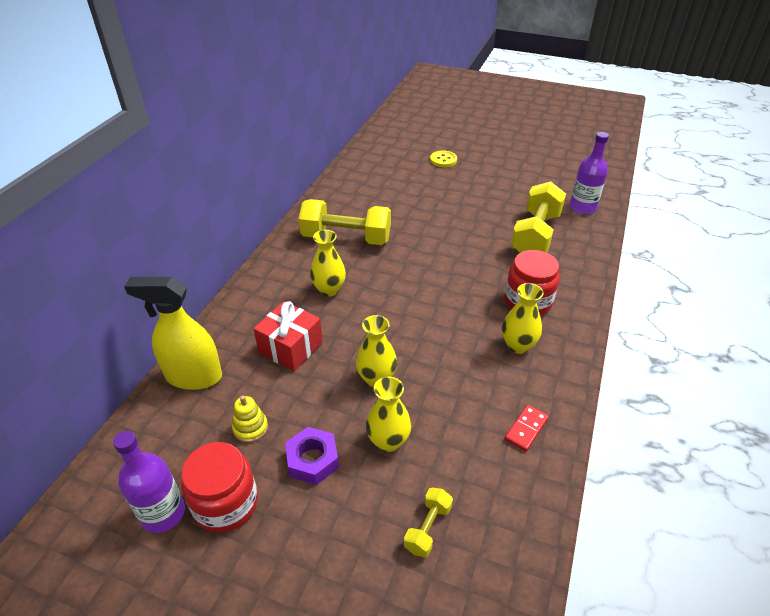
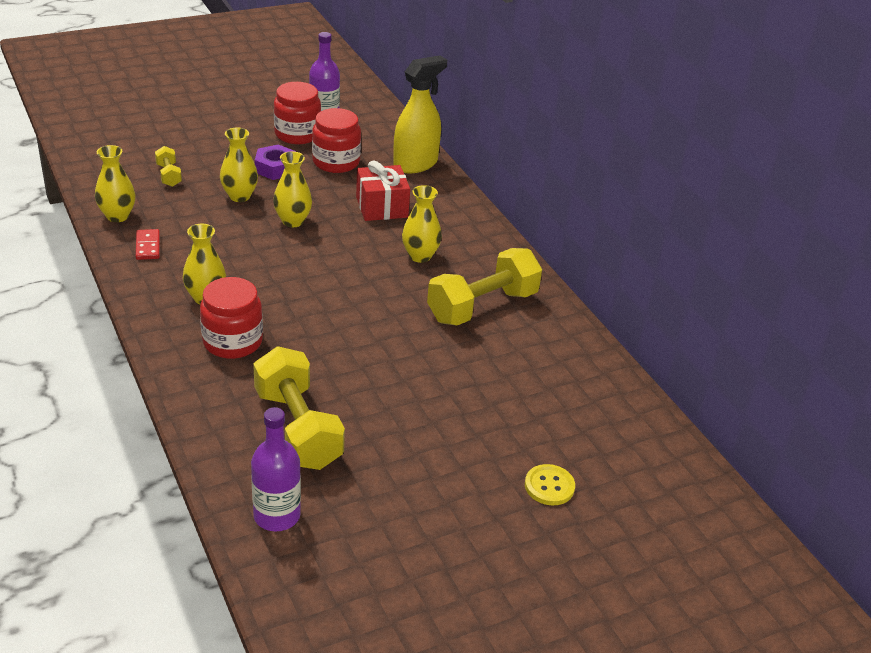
camera: 130 degrees right, 5 degrees down
(250, 428) = (336, 162): yellow stacking toy -> red jar
(529, 493) = (117, 216): none -> yellow vase

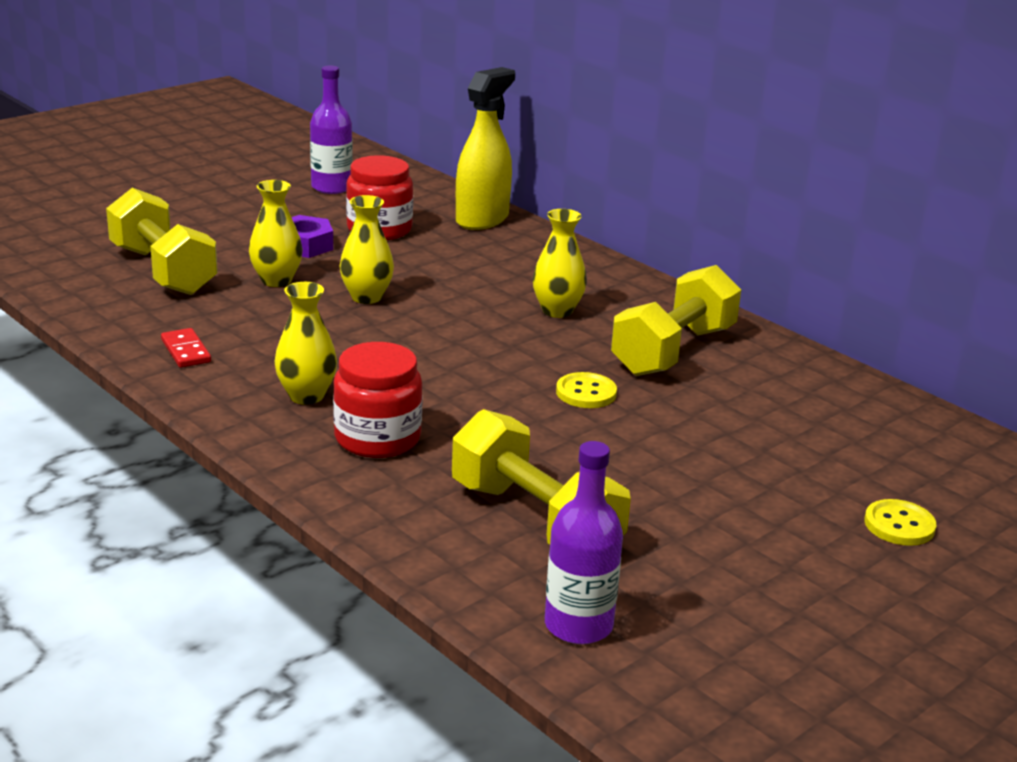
camera: 15 degrees left, 10 degrees down
(117, 216) = (120, 324): yellow vase -> none
(169, 175) = (163, 271): yellow dumbbell -> yellow dumbbell, size x2.12
(297, 134) = (308, 207): red jar -> none
(381, 207) = (471, 267): red gift -> none
(396, 331) = (586, 393): none -> yellow button

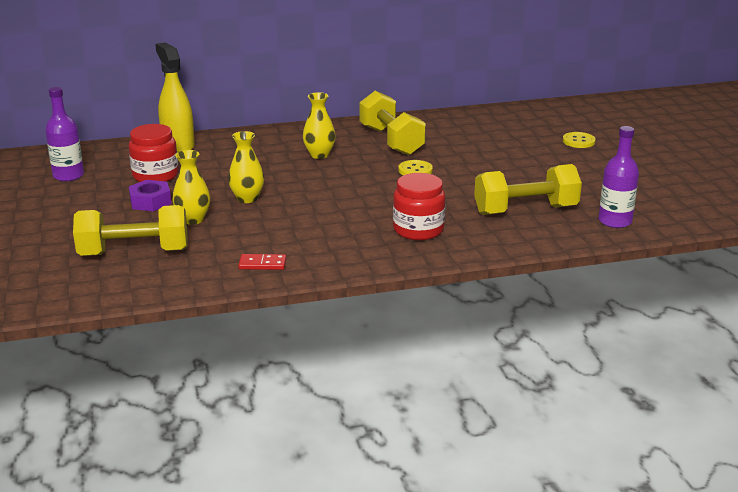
camera: 60 degrees left, 0 degrees up
(306, 396) = (354, 239): yellow vase -> none

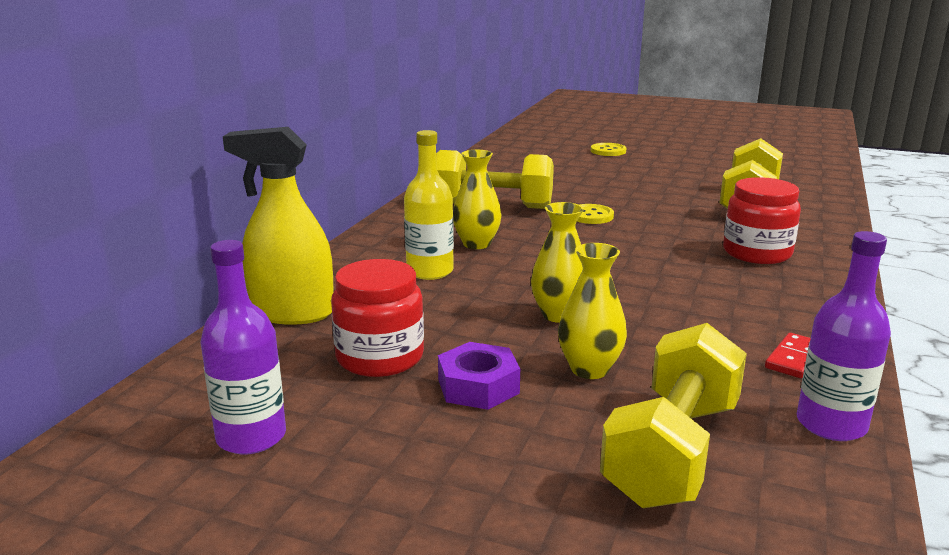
camera: 55 degrees left, 5 degrees down
(264, 156) = (430, 271): none -> yellow bottle
(615, 221) = (804, 184): purple bottle -> purple bottle (831, 424)

